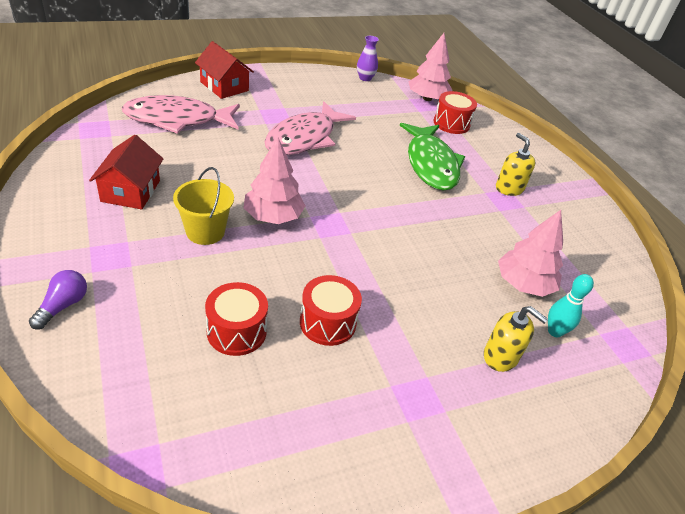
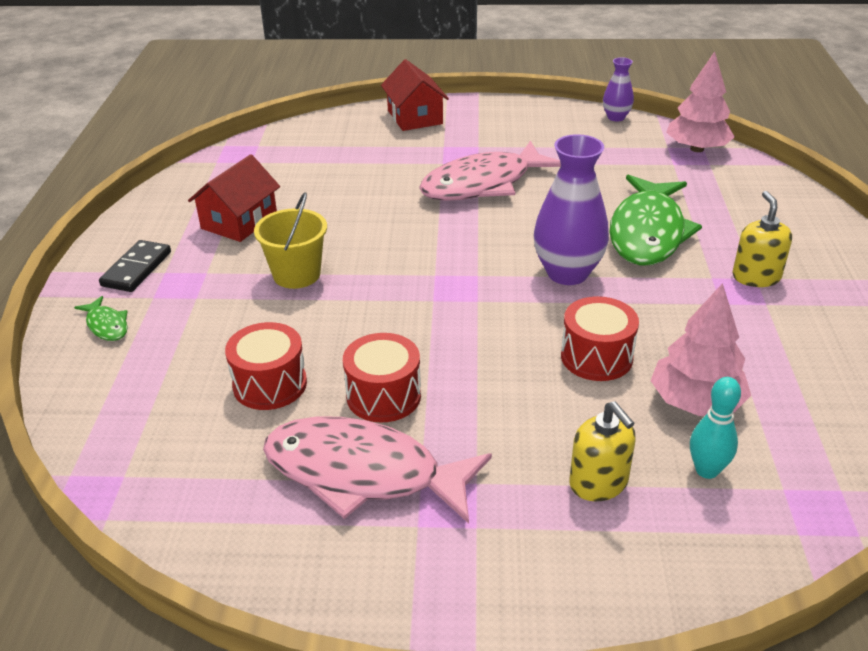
camera: 30 degrees right, 5 degrees down
(61, 247) = (136, 269): none -> black domino
(63, 306) = (106, 325): purple light bulb -> green fish
(177, 120) = (335, 151): pink fish -> pink fish (363, 473)
(273, 216) = (387, 269): pink tree -> none
(398, 202) = (567, 273): none -> purple vase
(451, 123) = (715, 183): red drum -> red drum (596, 357)

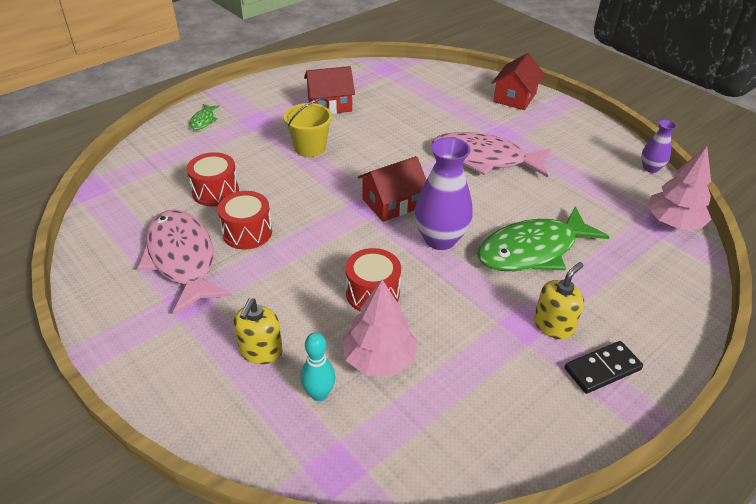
camera: 45 degrees right, 5 degrees up
(136, 269) = (253, 102): black domino -> black domino (602, 369)
(473, 271) = (392, 203): none -> red house

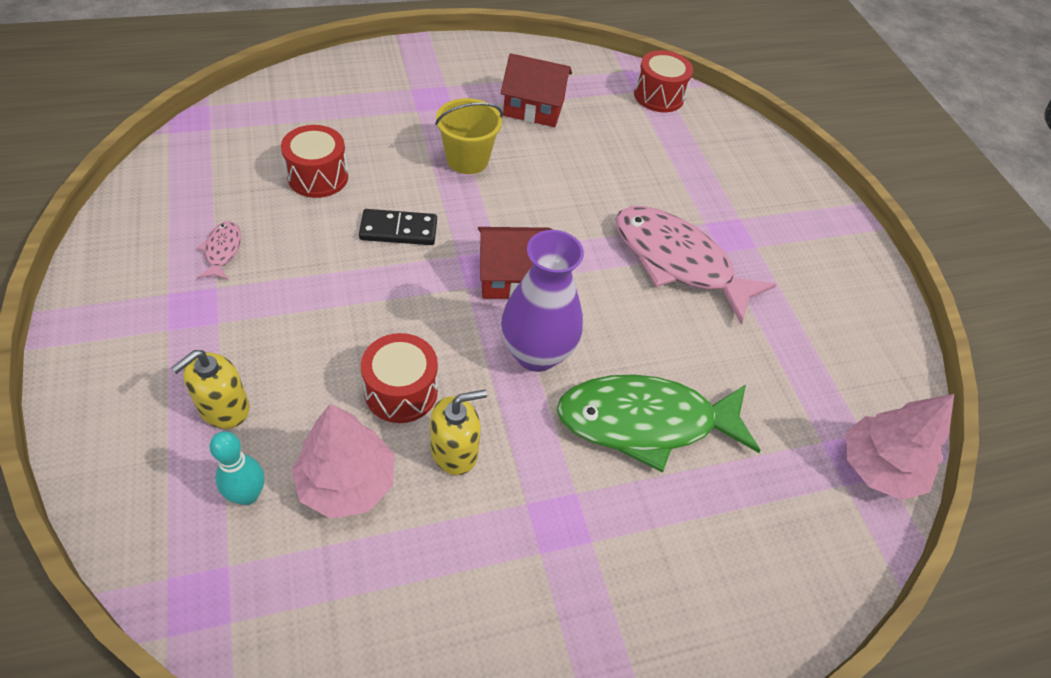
camera: 20 degrees right, 10 degrees up
(182, 259) = (222, 251): pink fish -> pink fish, size x0.42
(203, 120) = (369, 75): green fish -> none
(247, 232) = (315, 246): red drum -> red drum (659, 96)
(515, 97) = (788, 185): red house -> none
(553, 325) = (593, 542): yellow soap dispenser -> yellow soap dispenser (454, 451)
(602, 369) = (612, 635): black domino -> black domino (398, 230)
(650, 168) = (908, 370): purple vase -> none

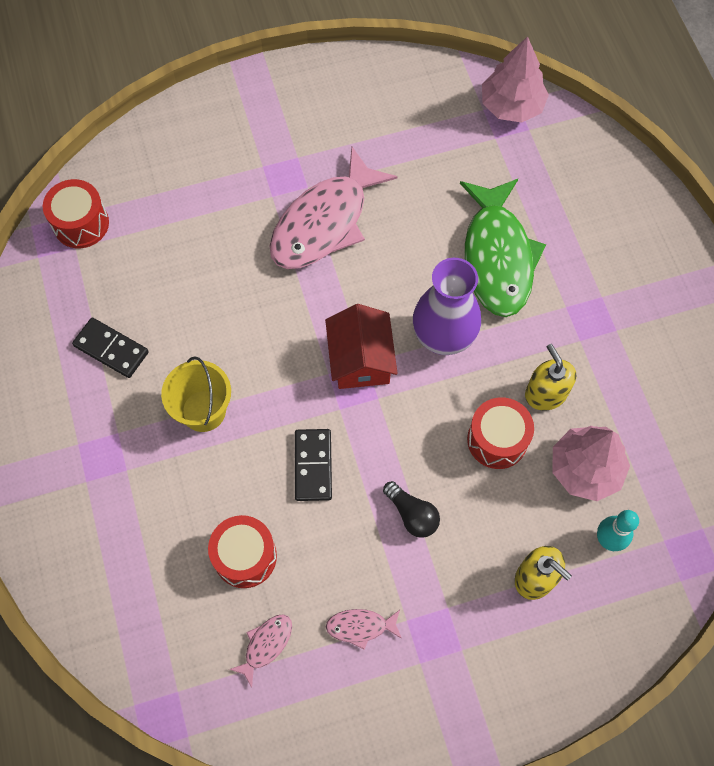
camera: 85 degrees left, 15 degrees up
(229, 184) = (266, 645): none -> pink fish
(328, 303) = (412, 514): none -> black light bulb
(534, 108) = (111, 349): red house -> black domino

